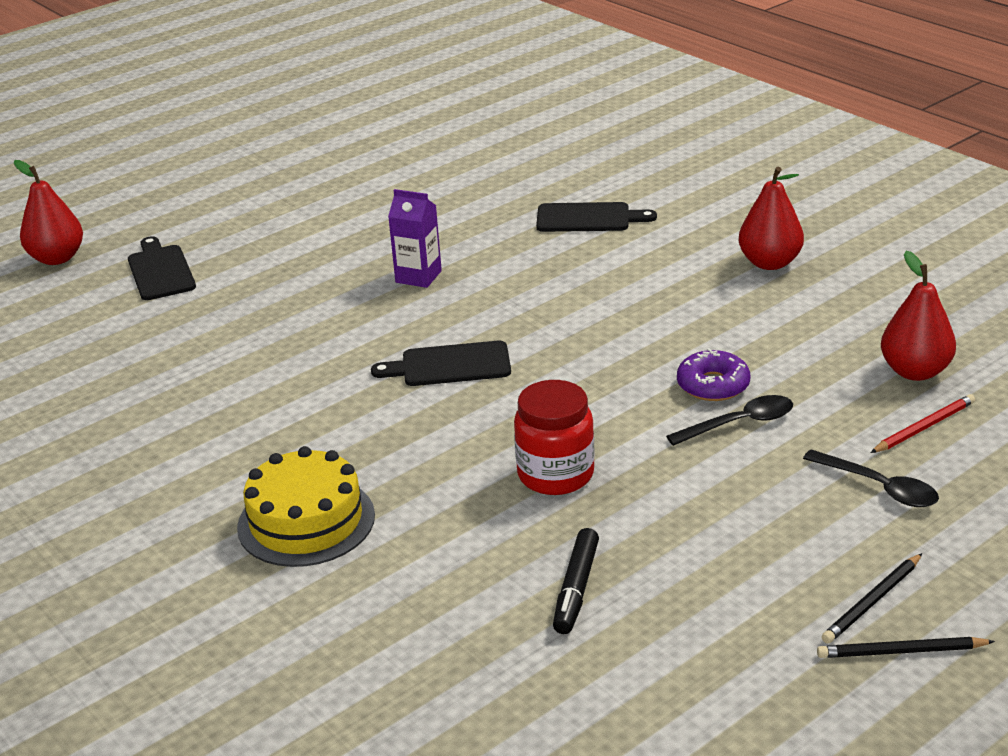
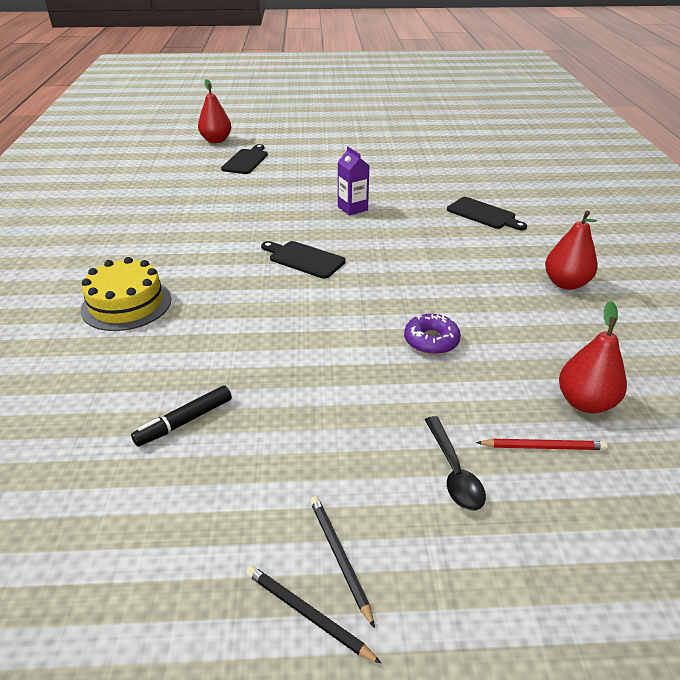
camera: 35 degrees right, 5 degrees up
(555, 475) = (270, 346): red jar -> none
(739, 423) = (416, 373): black spoon -> none
(872, 602) = (339, 557): black pencil -> black pencil turned 75 degrees clockwise

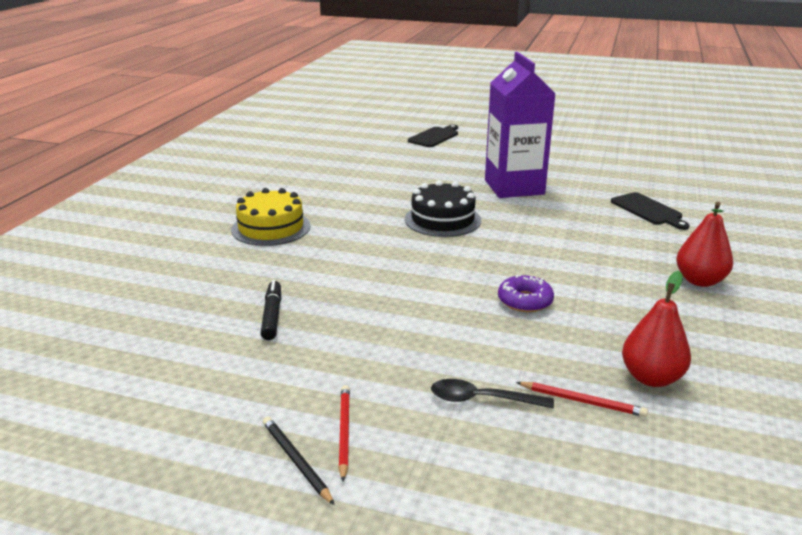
camera: 20 degrees right, 10 degrees down
(184, 421) = (272, 315): black marker -> black marker turned 105 degrees clockwise
(216, 140) = (416, 117): red pear -> none
(304, 259) = (442, 219): black cutting board -> black cake
(339, 557) = (344, 432): black pencil -> red pencil
(352, 208) = (514, 187): purple carton -> purple carton, size x2.12
(454, 471) = (482, 399): black spoon -> black spoon turned 90 degrees clockwise

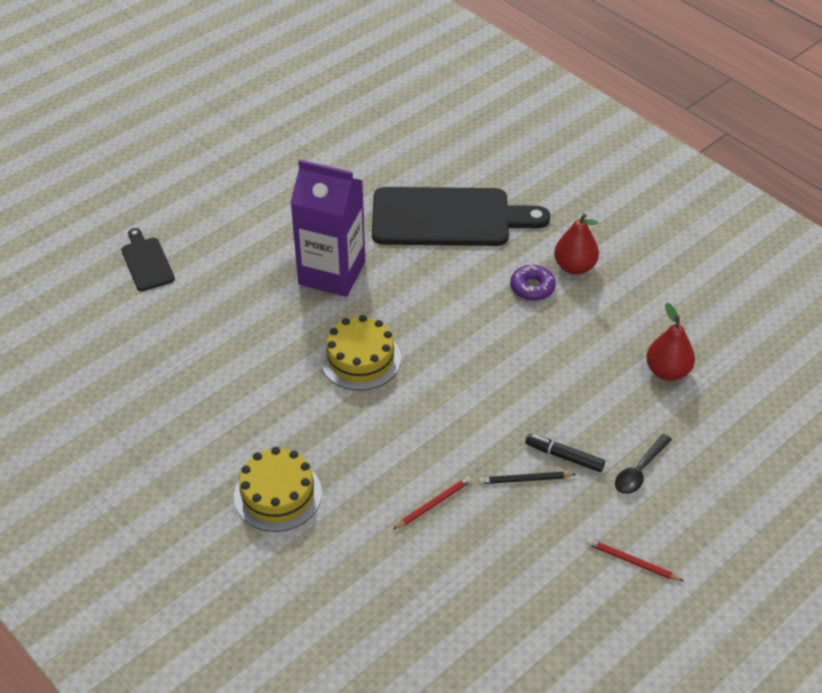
camera: 60 degrees left, 20 degrees up
(272, 315) = (452, 551): black marker -> black marker (564, 456)
(296, 461) = (647, 599): black pencil -> black pencil (525, 479)
(442, 219) = (360, 359): black cake -> yellow cake
(525, 301) = (536, 381): purple donut -> purple donut (532, 287)
(582, 401) = (670, 420): red pencil -> red pencil (433, 504)
(648, 210) = (448, 218): black cutting board -> black cutting board, size x2.10

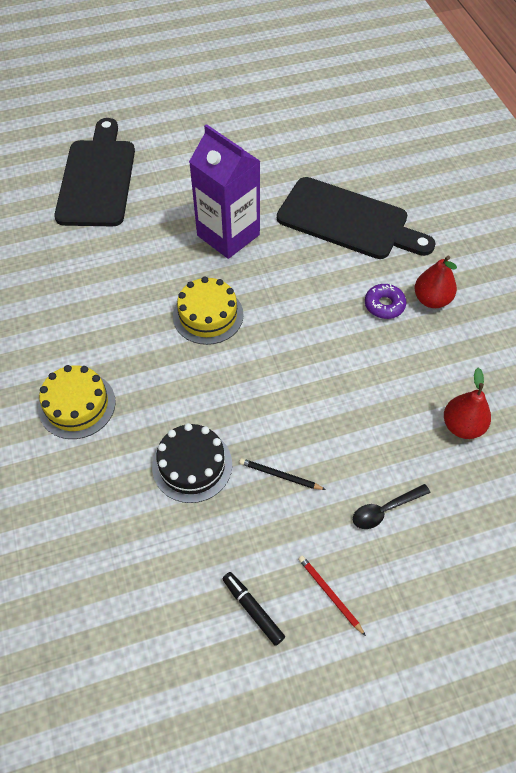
camera: 25 degrees right, 10 degrees up
(146, 262) = (97, 178): black cutting board -> black cutting board, size x2.10
(433, 504) = (192, 465): red pencil -> black cake
(564, 456) = (325, 468): black marker -> black marker (253, 609)

